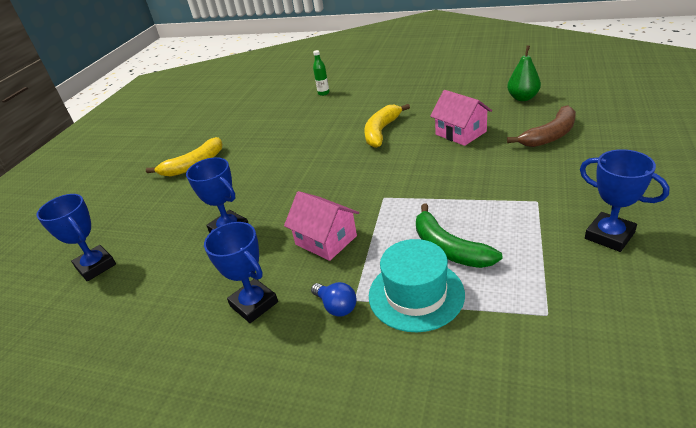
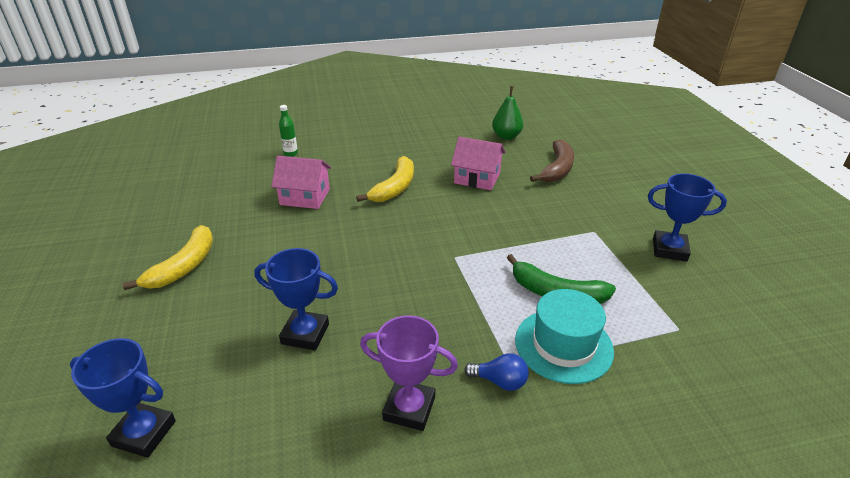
camera: 35 degrees left, 0 degrees up
(254, 304) = (409, 408): blue trophy -> purple trophy
(326, 240) = (431, 316): pink house -> pink house (305, 197)
(381, 131) = (395, 188): yellow banana -> yellow banana turned 150 degrees counterclockwise

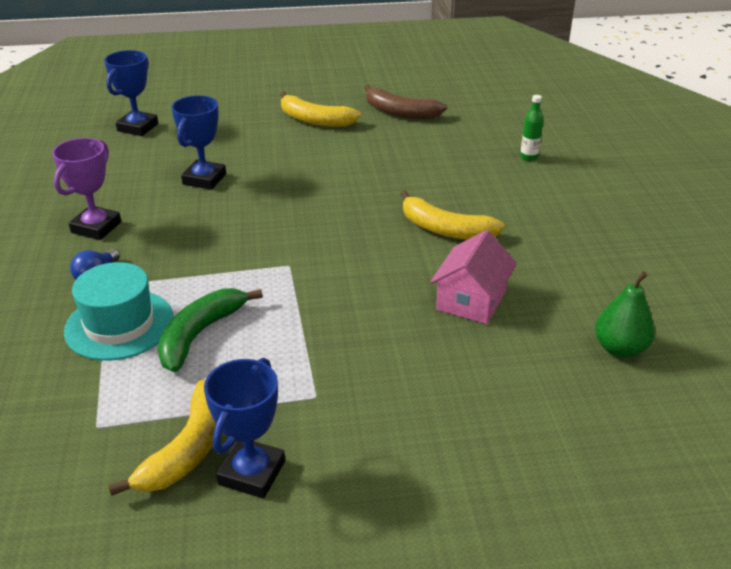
camera: 95 degrees right, 0 degrees up
(305, 197) = (426, 170): pink house -> none
(557, 169) = (503, 393): brown banana -> brown banana (399, 112)
(669, 279) = (187, 449): none -> yellow banana

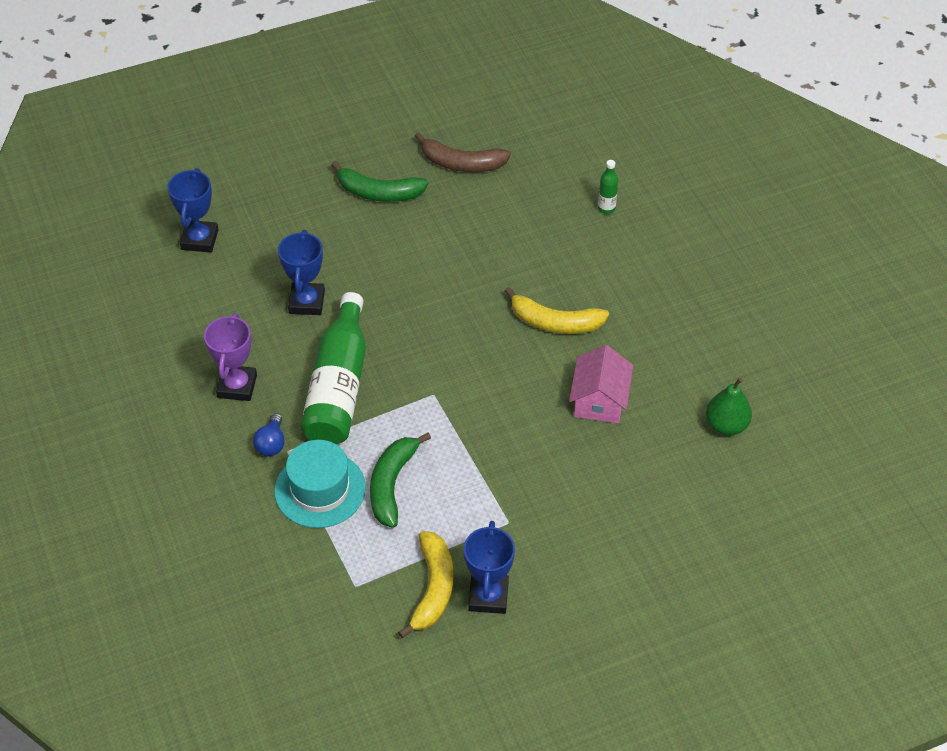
camera: 15 degrees left, 15 degrees up
(195, 243) = (338, 386): none -> green bottle
(314, 120) = (378, 192): yellow banana -> green banana

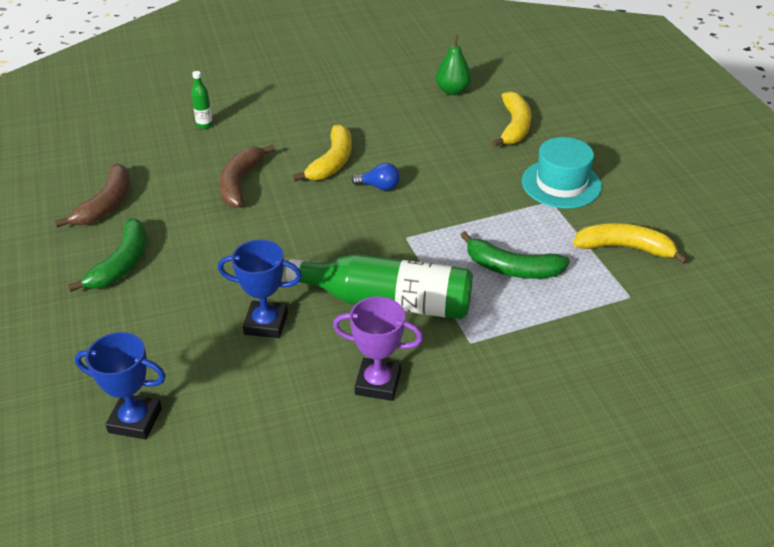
camera: 85 degrees left, 10 degrees down
(271, 443) = (460, 354): blue light bulb -> blue light bulb (379, 187)
(320, 489) = (519, 318): turquoise hat -> turquoise hat (561, 184)
(488, 596) = (627, 217): blue trophy -> none
(508, 253) = (240, 182): none -> brown banana
(599, 400) = (422, 146): pink house -> none
(655, 490) = (514, 127): none -> yellow banana

